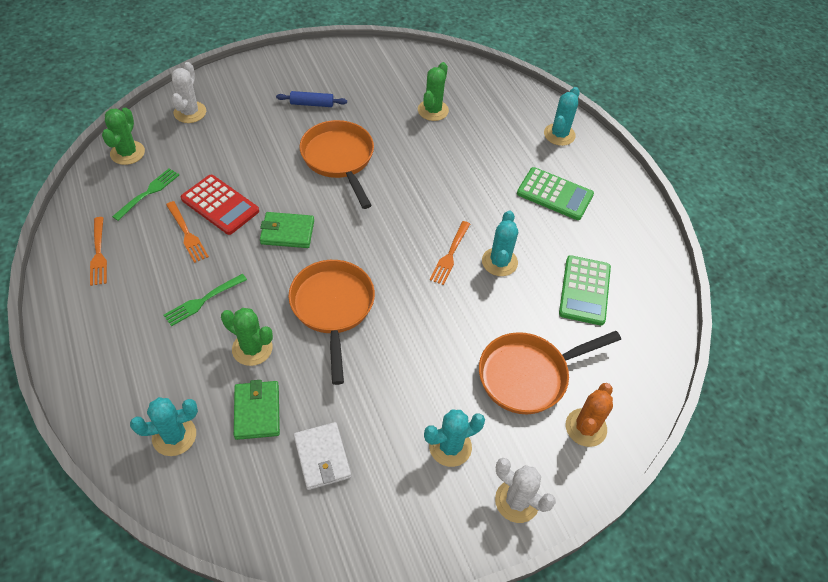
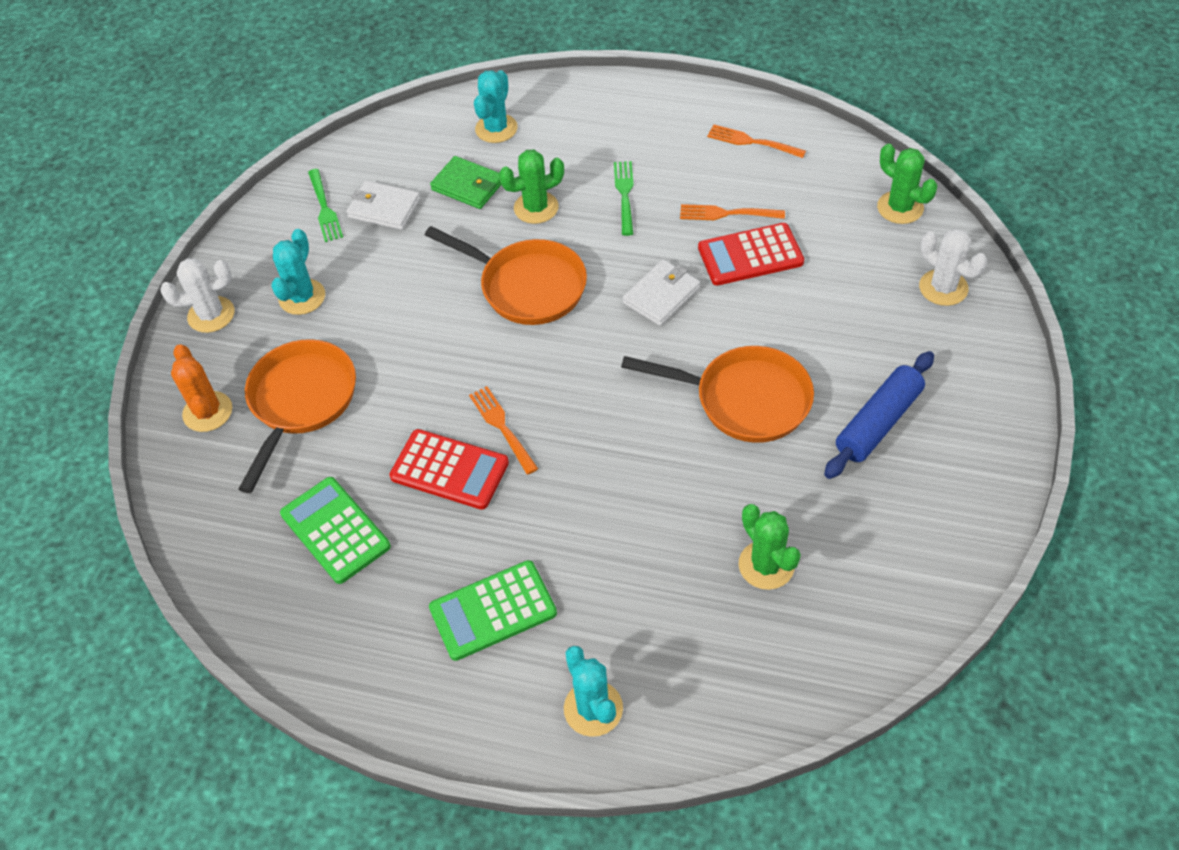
camera: 135 degrees right, 0 degrees up
(148, 193) = (816, 204): green fork -> green fork (324, 208)
(287, 232) = (661, 295): green wallet -> white wallet
(312, 104) = (878, 423): blue rolling pin -> blue rolling pin, size x1.61
(499, 262) = (449, 470): turquoise cactus -> red calculator

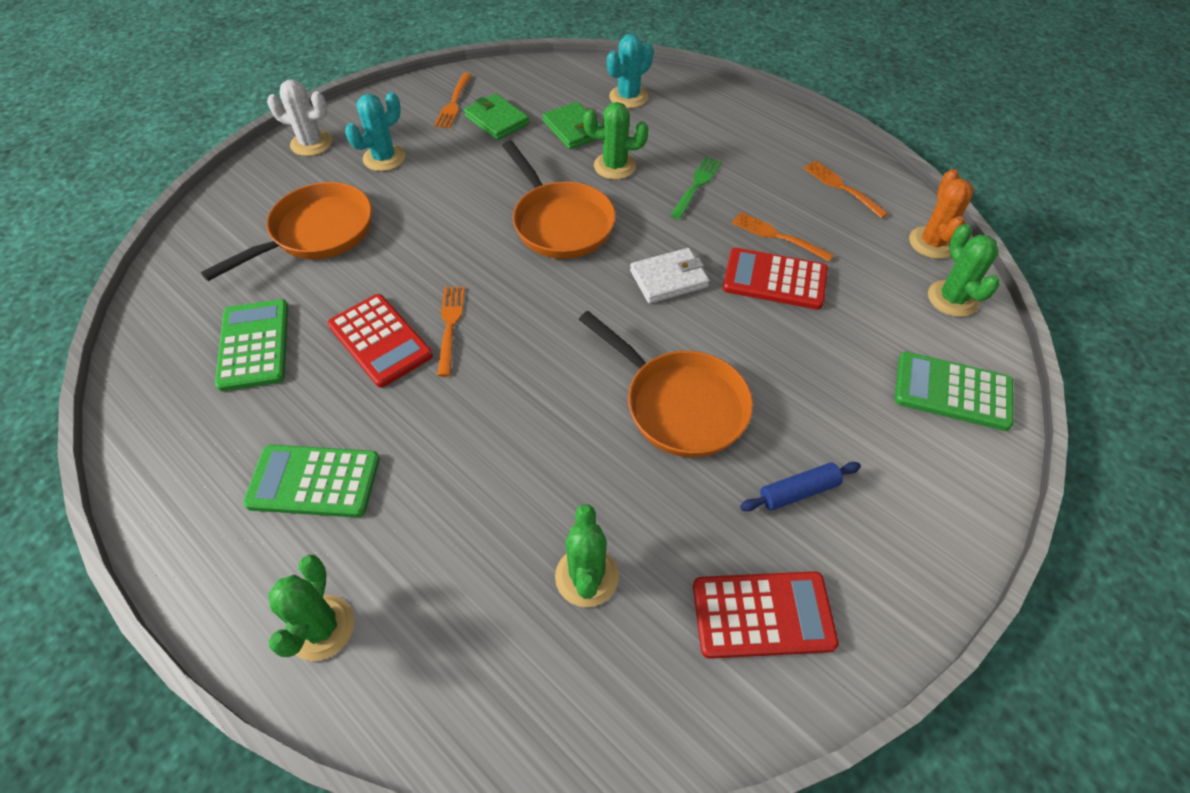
camera: 25 degrees right, 0 degrees up
(207, 412) = (247, 210): orange cactus -> orange cactus (932, 243)
(324, 208) = (453, 103): green fork -> orange fork
(384, 208) = (497, 120): white wallet -> green wallet
(593, 708) = (321, 627): turquoise cactus -> green cactus
(878, 423) = (798, 492): blue rolling pin -> blue rolling pin, size x0.62
(908, 524) = (762, 615): none -> red calculator
(943, 288) = (952, 391): white cactus -> green calculator

